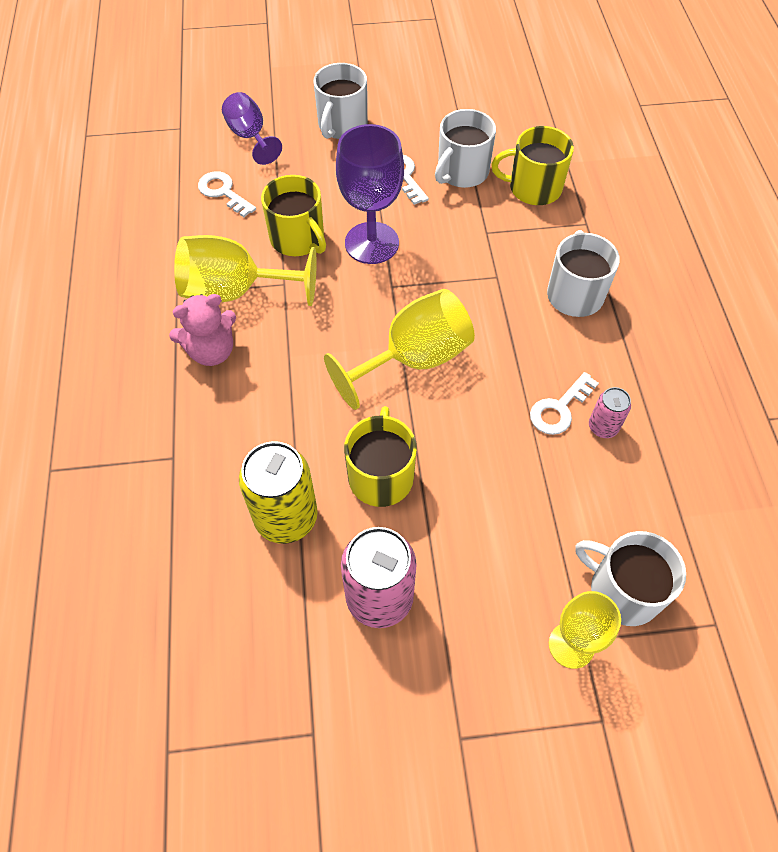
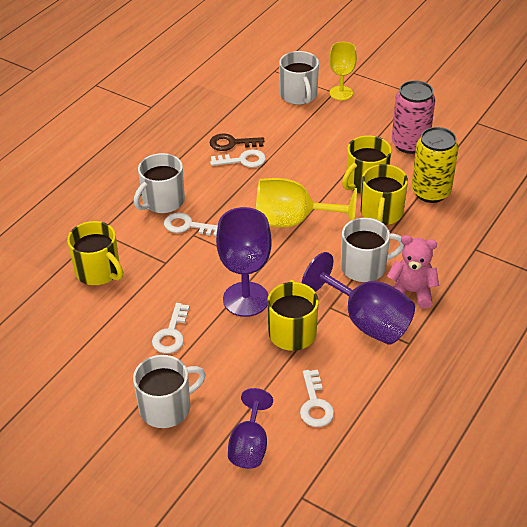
camera: 140 degrees left, 15 degrees down
(236, 291) = (366, 321): yellow goblet -> purple goblet
(323, 438) = (381, 213): none -> yellow mug
(462, 172) = (128, 311): white mug -> white mug (365, 267)
(514, 282) = (187, 226): none -> white key
(603, 427) = (231, 143): pink can -> brown key

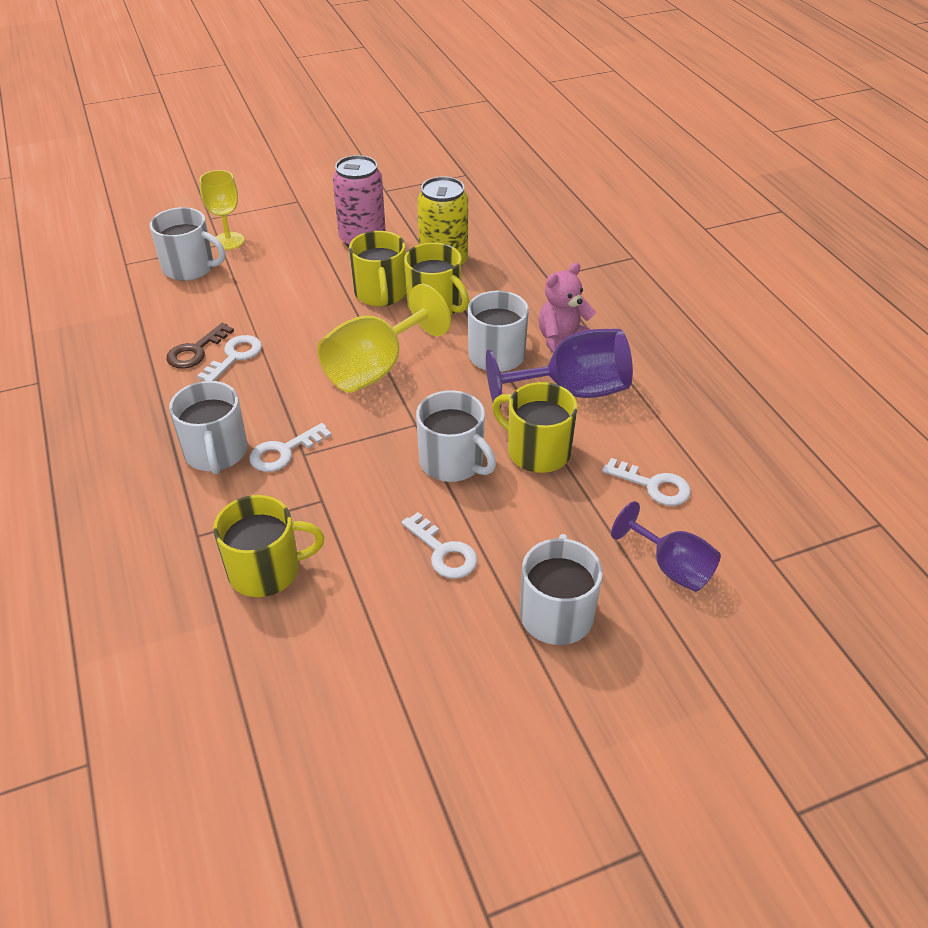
camera: 55 degrees left, 0 degrees up
(246, 299) = (453, 462): purple goblet -> white mug

